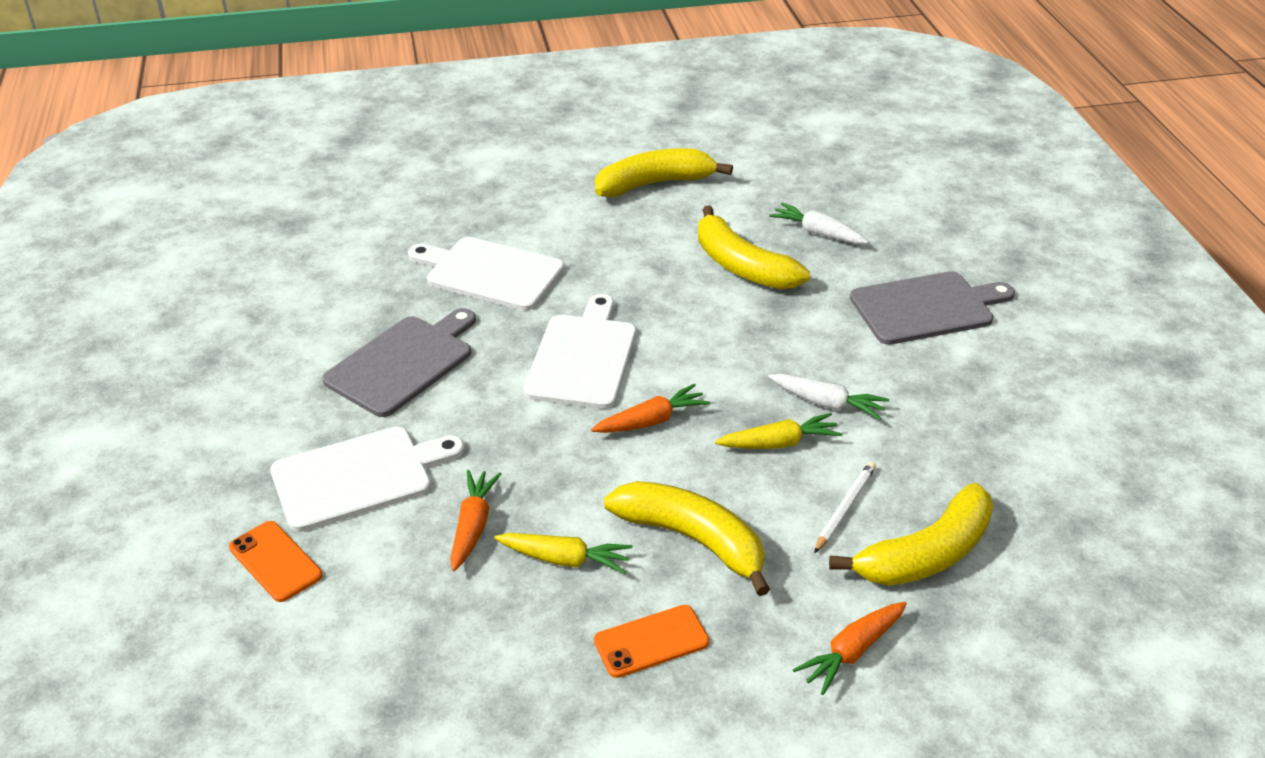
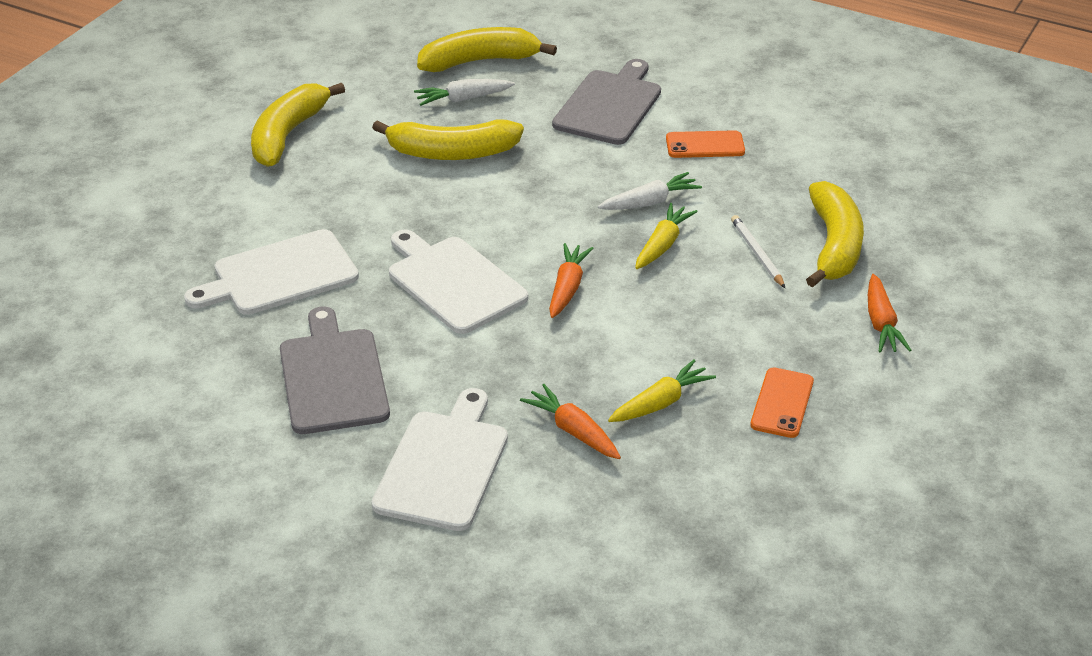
camera: 50 degrees left, 0 degrees up
(275, 561) = (488, 555): orange phone -> orange phone (705, 145)
(692, 539) = (709, 334): yellow banana -> yellow banana (479, 61)

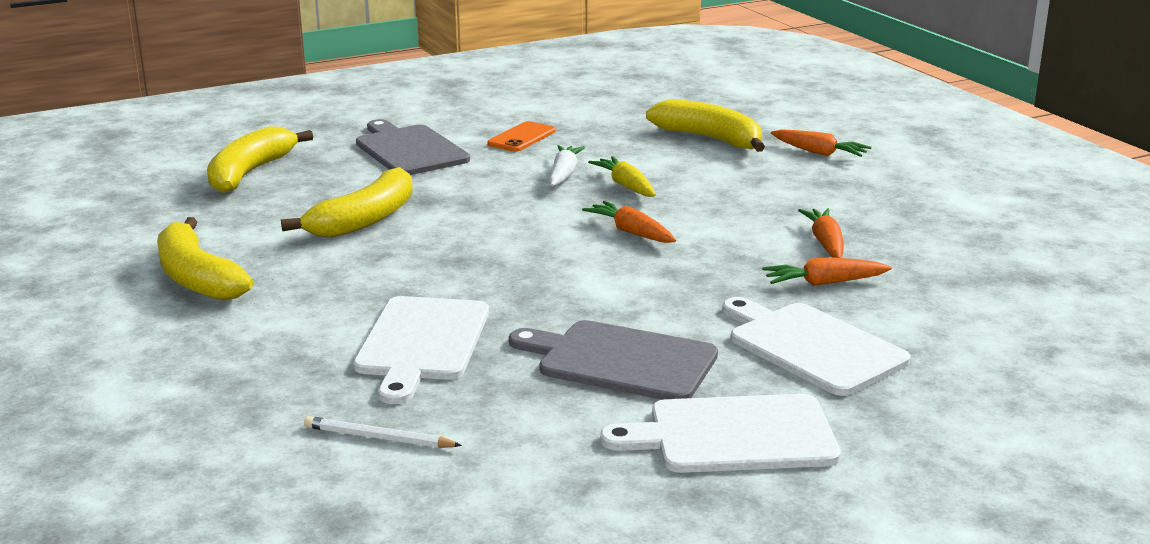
camera: 55 degrees left, 15 degrees down
(453, 282) = (556, 271): white cutting board -> white cutting board (733, 435)
(463, 99) = (293, 194): white carrot -> none
(661, 403) = (825, 243): yellow carrot -> orange carrot
(757, 253) = (684, 162): white pencil -> white pencil (379, 438)
(782, 403) = (874, 206): orange phone -> none

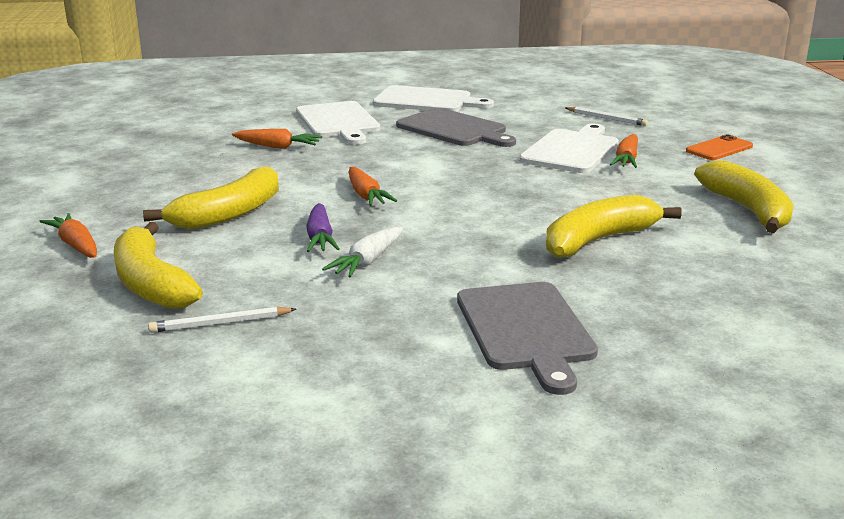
camera: 160 degrees left, 0 degrees up
(250, 173) = (738, 324): yellow banana -> yellow banana (229, 214)
(521, 138) = (368, 326): orange phone -> orange phone (719, 149)
(624, 126) = (220, 323): none -> white pencil
(626, 186) = (320, 238): yellow carrot -> purple carrot
(825, 243) = (231, 168): orange carrot -> orange carrot (626, 160)

